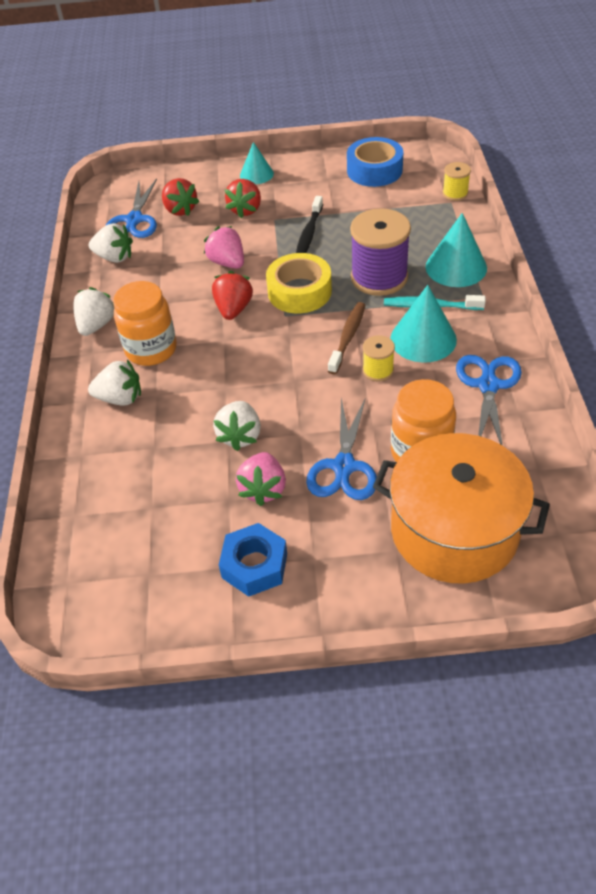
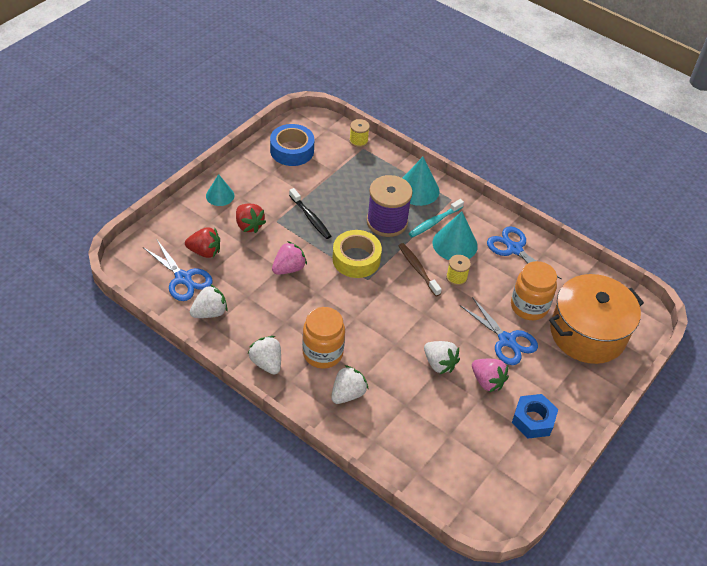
camera: 55 degrees left, 0 degrees up
(227, 263) = (289, 268): pink strawberry -> pink strawberry turned 135 degrees clockwise
(233, 309) = (334, 295): red strawberry -> none

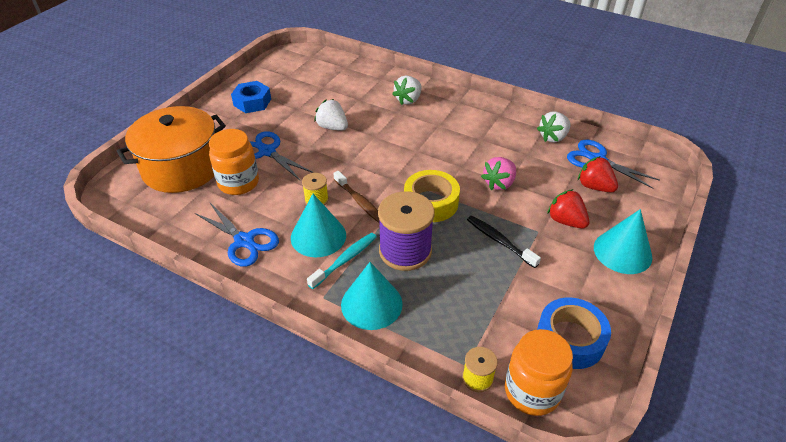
camera: 175 degrees right, 5 degrees down
(204, 252) = (594, 187): red strawberry -> red strawberry turned 45 degrees clockwise
(220, 195) = (622, 252): turquoise cone -> turquoise cone, size x1.56
(266, 363) = (483, 110): white strawberry -> none
(322, 353) = (438, 122): orange jar -> orange jar (532, 391)
(487, 381) = (289, 121): pink strawberry -> none

